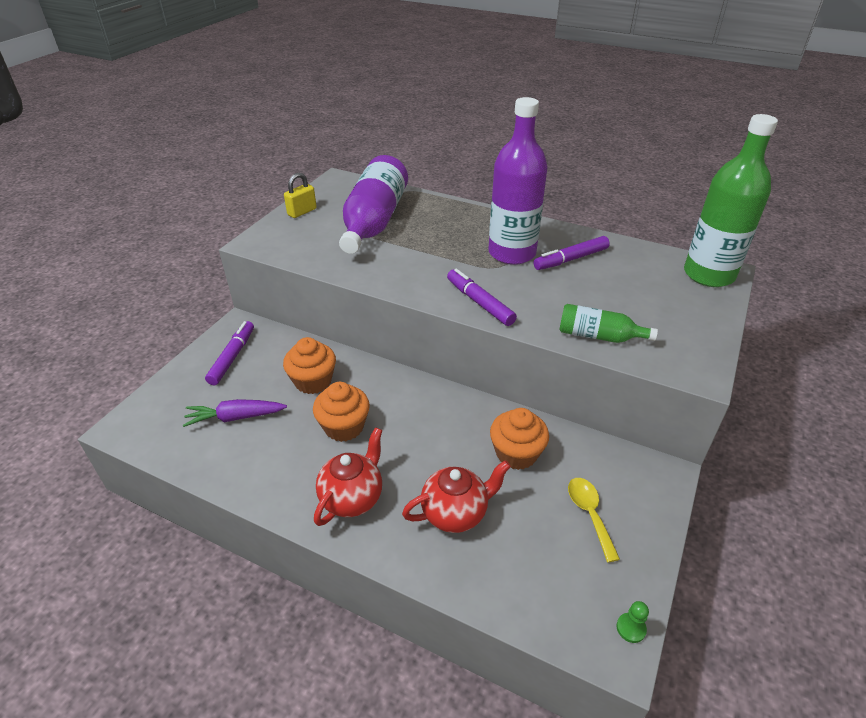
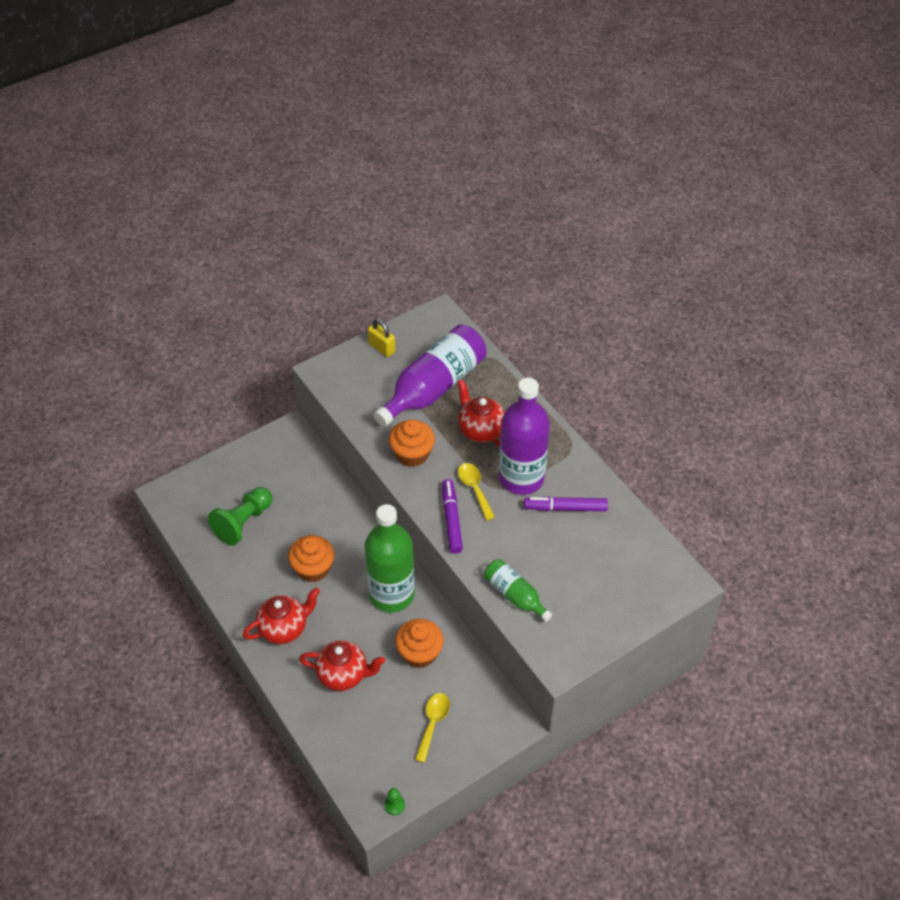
camera: 30 degrees right, 10 degrees up
(232, 357) = (269, 463): purple marker -> none
(235, 417) = (243, 523): purple carrot -> green pawn
(302, 212) = (382, 348): yellow padlock -> yellow padlock turned 60 degrees clockwise
(313, 381) = (315, 516): orange cupcake -> orange cupcake (412, 454)
(443, 235) = (480, 430): none -> red teapot
(478, 274) = (474, 489): none -> yellow spoon
(708, 274) = (669, 580): green bottle -> green bottle (391, 594)

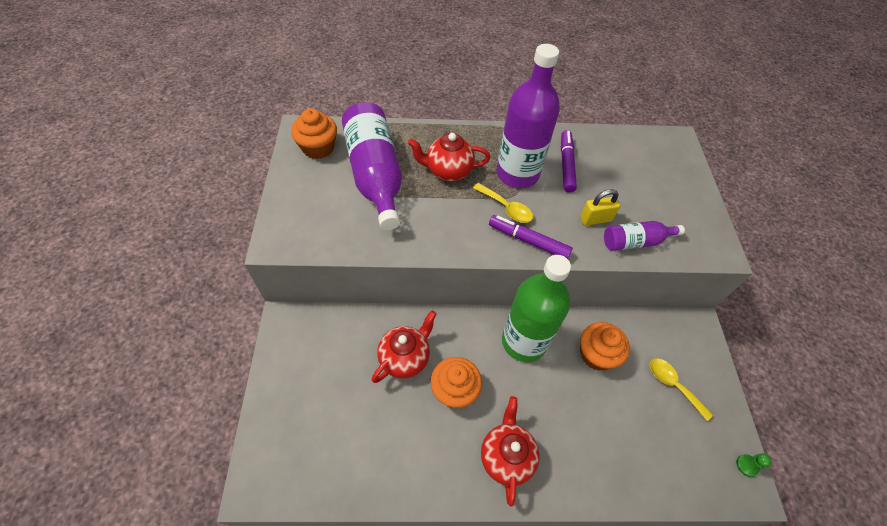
camera: 60 degrees left, 5 degrees up
(243, 523) = (355, 424): green pawn -> none
(343, 675) = (588, 431): red teapot -> red teapot (405, 358)
(382, 348) = (296, 185): yellow padlock -> yellow padlock (595, 219)
(412, 454) = (435, 229): orange cupcake -> orange cupcake (318, 148)
(474, 489) = (506, 208): yellow spoon -> yellow spoon turned 150 degrees counterclockwise
(515, 595) = (635, 242): green bottle -> purple bottle
(565, 508) = (566, 165): purple marker -> purple marker turned 150 degrees clockwise

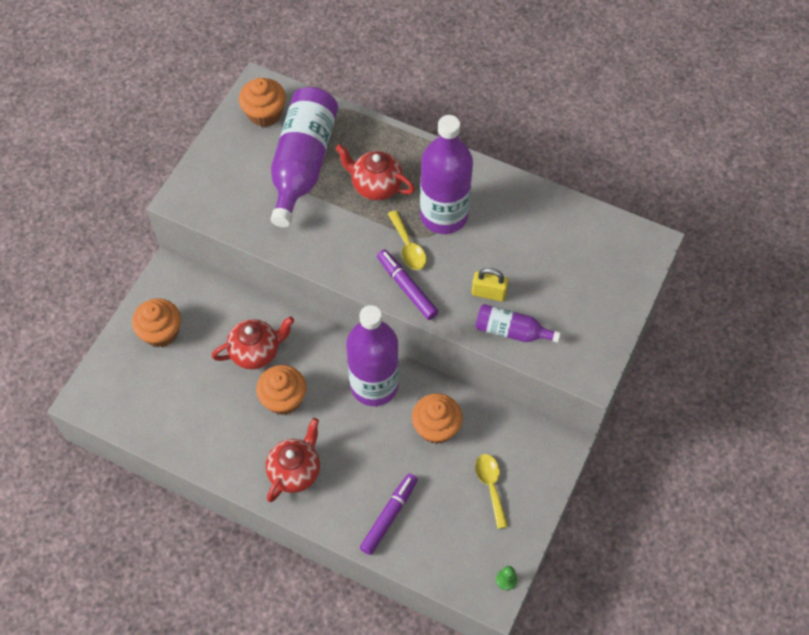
camera: 30 degrees right, 5 degrees up
(304, 379) = (161, 332): none -> orange cupcake
(524, 341) = (374, 385): green bottle -> purple bottle
(566, 165) = (502, 225): purple marker -> purple marker (389, 516)

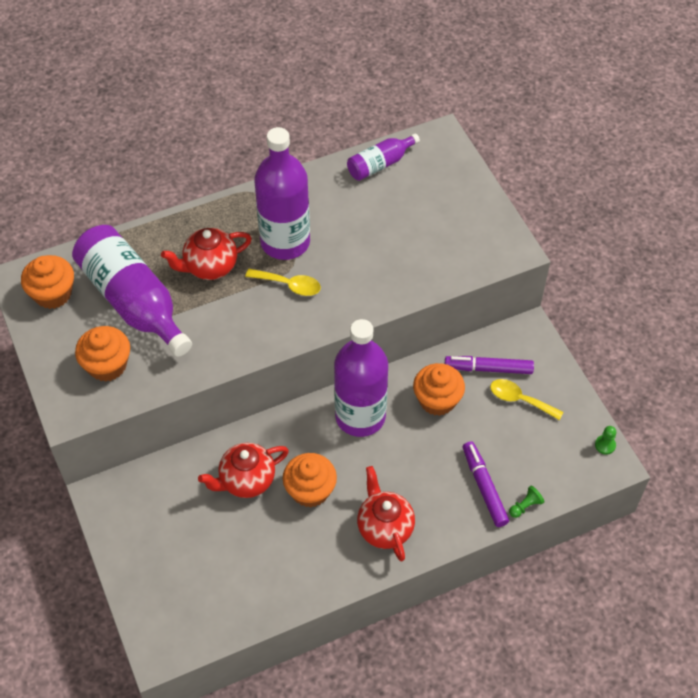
camera: 50 degrees left, 5 degrees down
(161, 332) = (153, 541): orange cupcake -> orange cupcake (107, 365)
(256, 352) = (246, 480): red teapot -> red teapot turned 135 degrees counterclockwise
(398, 558) = (525, 506): none -> green pawn
(407, 288) = (325, 312): purple marker -> purple marker (488, 368)
(489, 293) = (384, 263): yellow padlock -> none
(511, 331) = (431, 272): purple bottle -> purple bottle (380, 164)

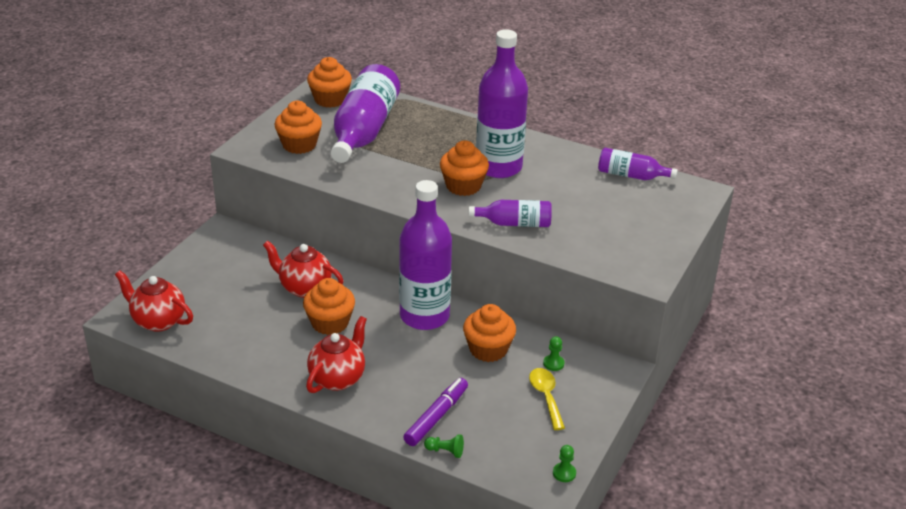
camera: 50 degrees right, 20 degrees down
(210, 267) = (433, 147): red teapot -> red teapot (158, 321)
(289, 285) = (463, 186): yellow spoon -> orange cupcake
(373, 286) = (514, 223): none -> purple bottle
(488, 368) = (553, 363): purple marker -> green pawn

